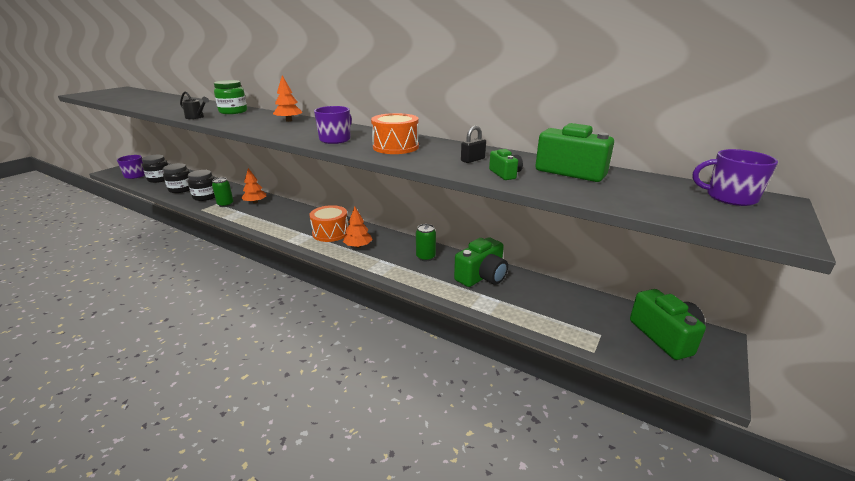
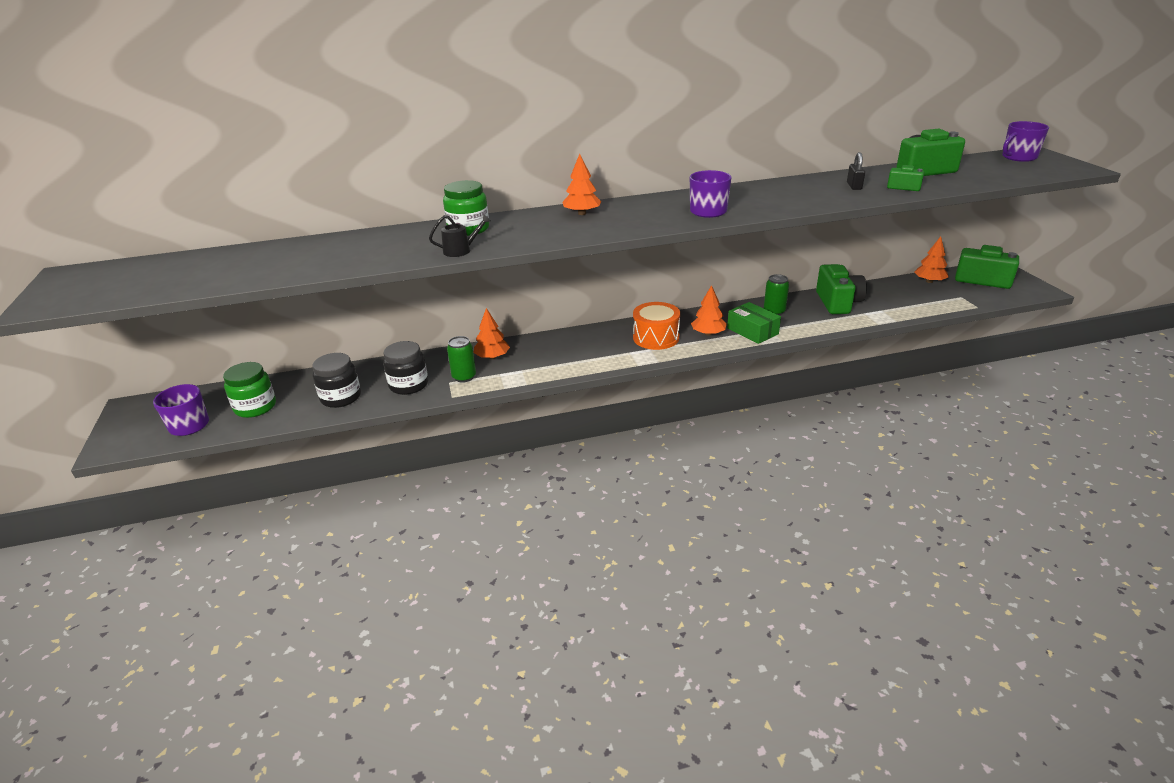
camera: 45 degrees left, 5 degrees up
(159, 179) = (255, 407): black jar -> green jar
(382, 259) = (752, 331): none -> green box
(395, 147) = (774, 198): orange drum -> none
(602, 306) = (929, 281): none -> orange tree

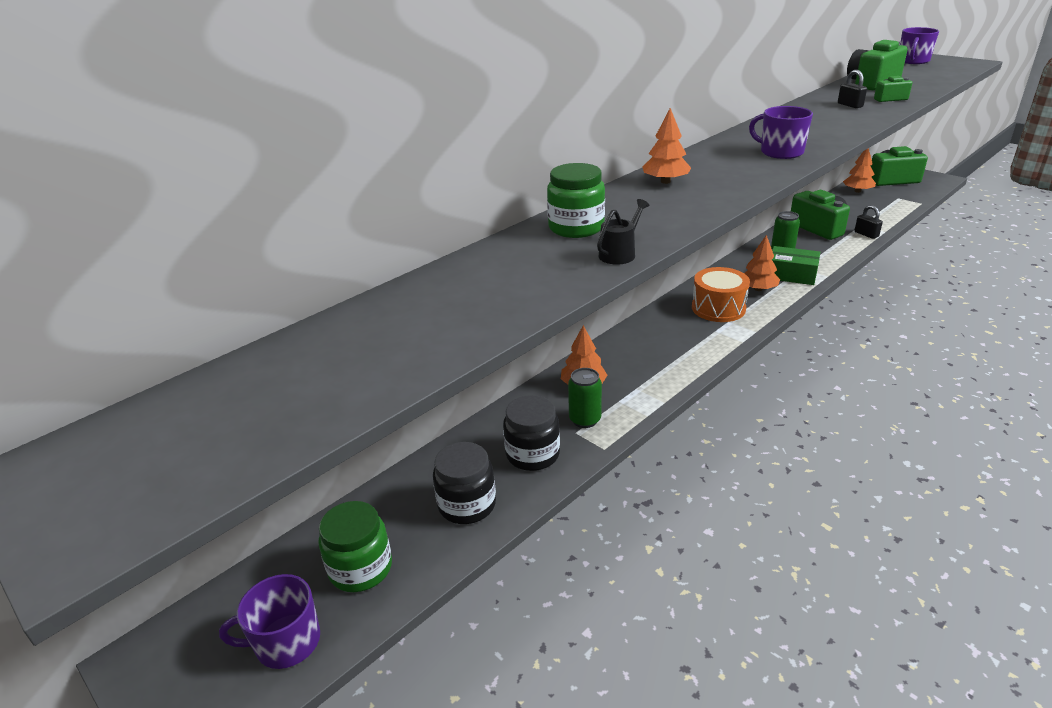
camera: 30 degrees left, 0 degrees up
(873, 319) = (866, 234): none -> black padlock

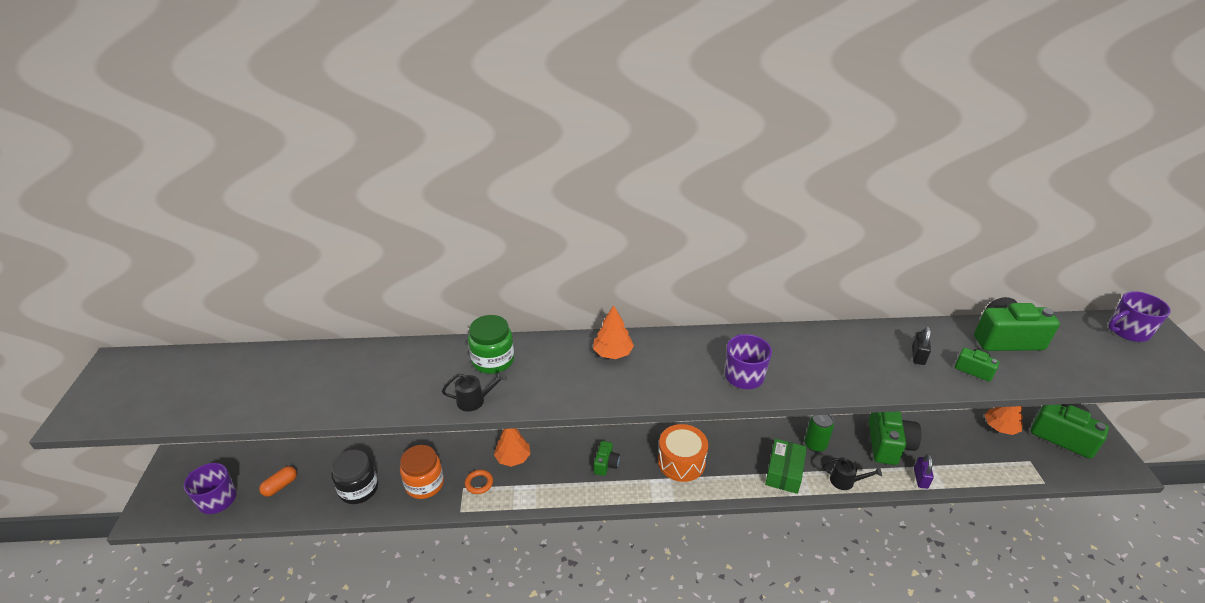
camera: 40 degrees right, 5 degrees up
(360, 568) = (280, 486): green jar -> orange capsule
(532, 454) = (424, 484): black jar -> orange jar
(585, 420) = (479, 483): green can -> orange ring
(667, 342) = (606, 464): none -> green camera
(758, 289) = (736, 466): orange tree -> none
(791, 275) = (784, 472): green box -> green box turned 45 degrees clockwise
(833, 258) = (845, 481): none -> black watering can
(866, 234) = (920, 478): black padlock -> purple padlock

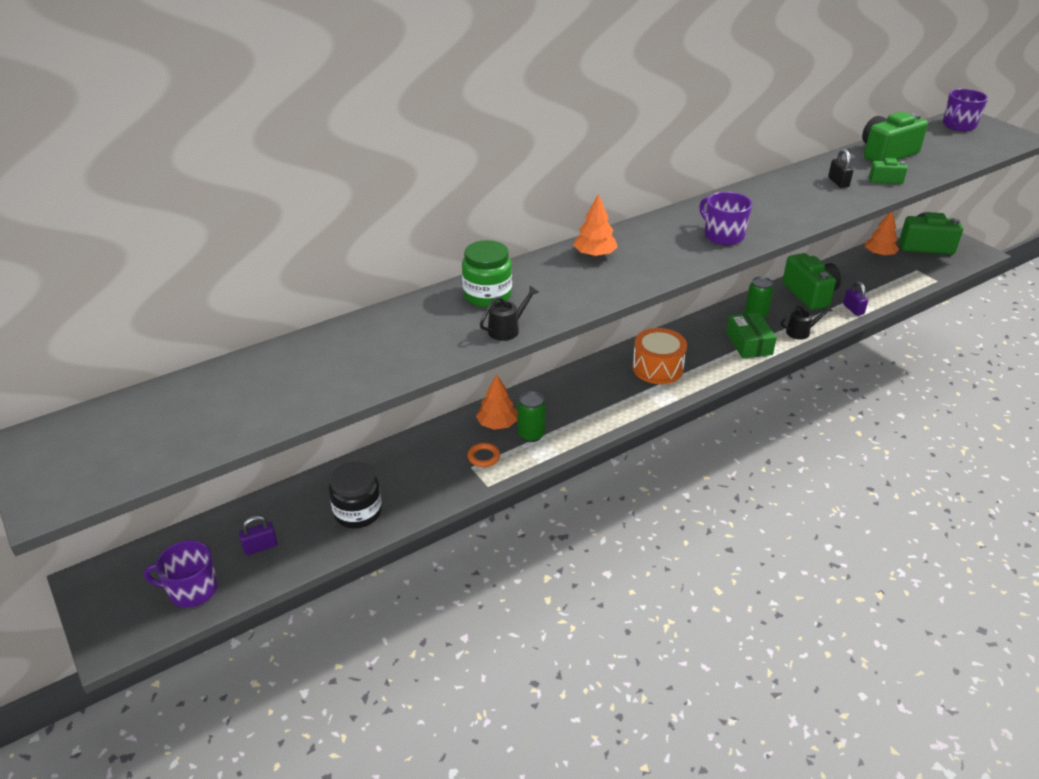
camera: 30 degrees left, 0 degrees up
(280, 486) = (260, 547): orange capsule -> purple padlock
(424, 484) = (427, 480): orange jar -> none
(529, 479) = (531, 435): none -> green can
(606, 464) = (592, 395): green camera -> none

